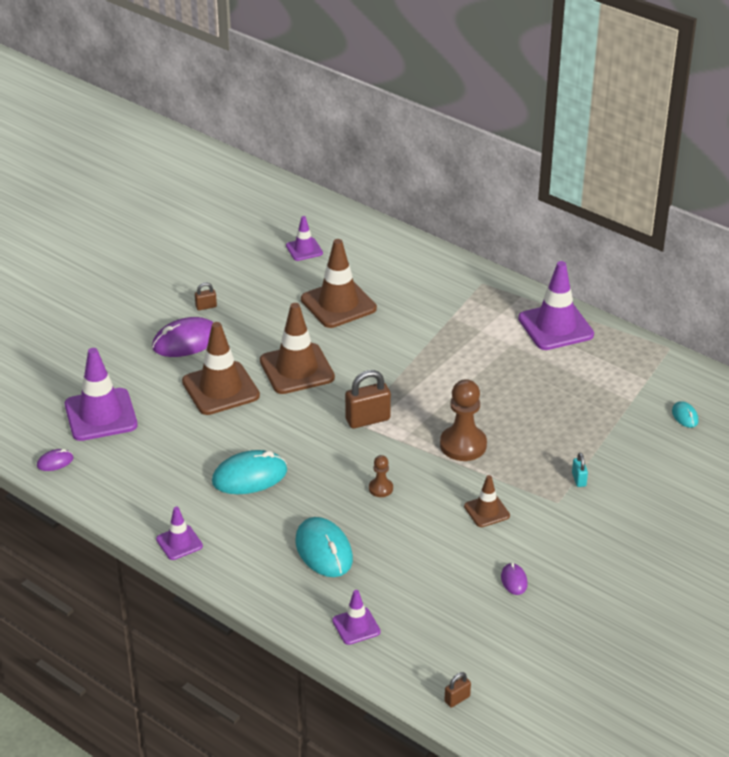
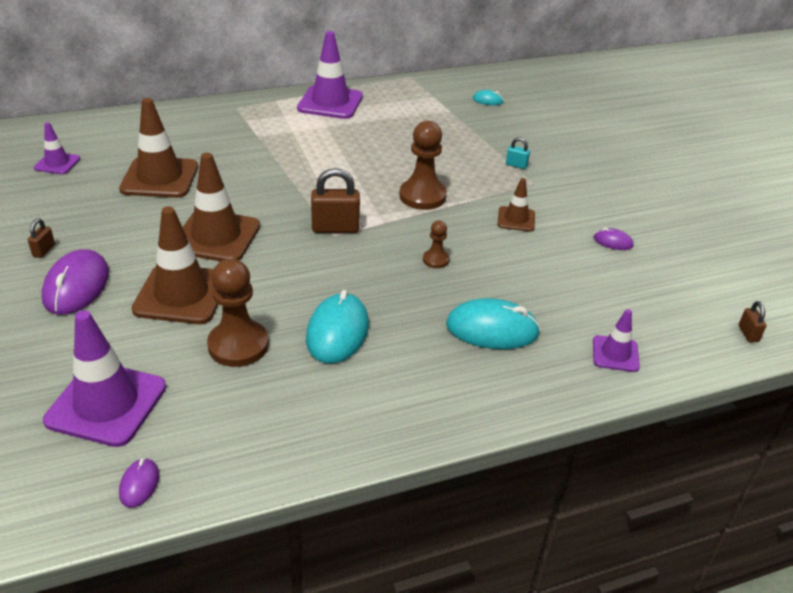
camera: 60 degrees left, 0 degrees up
(179, 543) = (392, 430): purple traffic cone -> none
(195, 439) = (238, 345): none -> brown pawn
(367, 419) = (335, 228): brown padlock -> brown padlock turned 75 degrees clockwise

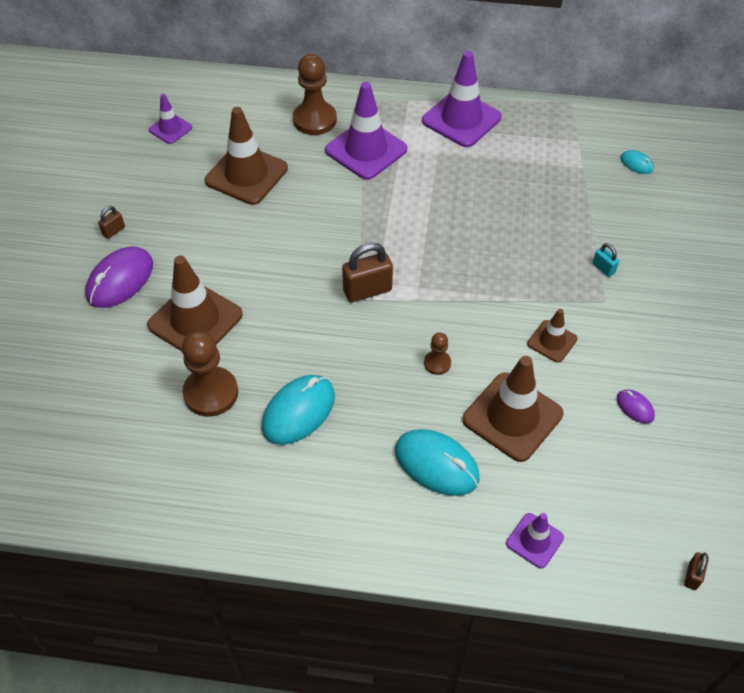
camera: 30 degrees right, 15 degrees up
(106, 404) = (85, 411): purple traffic cone -> purple traffic cone (366, 150)
(139, 484) = (72, 496): purple mouse -> none
(216, 237) = (257, 264): brown traffic cone -> brown traffic cone (512, 417)
(335, 228) = (367, 290): brown padlock -> brown padlock turned 45 degrees counterclockwise
(422, 196) = (476, 278): brown pawn -> brown pawn (315, 120)

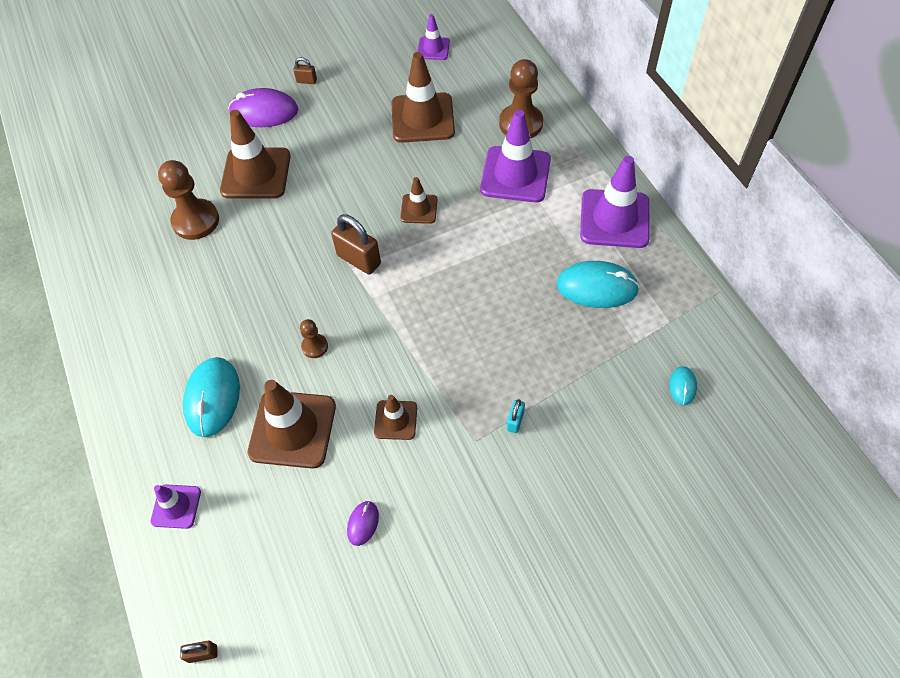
camera: 60 degrees right, 5 degrees up
(298, 411) = (210, 281): turquoise mouse -> turquoise mouse (597, 287)
(347, 225) = (419, 209): none -> brown traffic cone

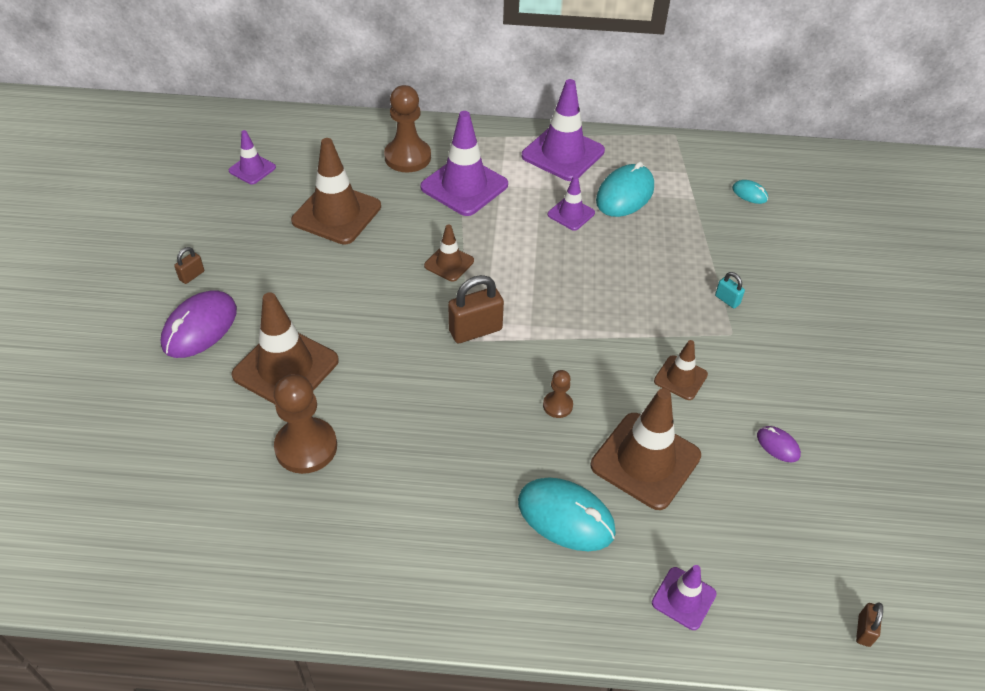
camera: 65 degrees left, 10 degrees down
(539, 260) = (571, 214): none -> purple traffic cone

